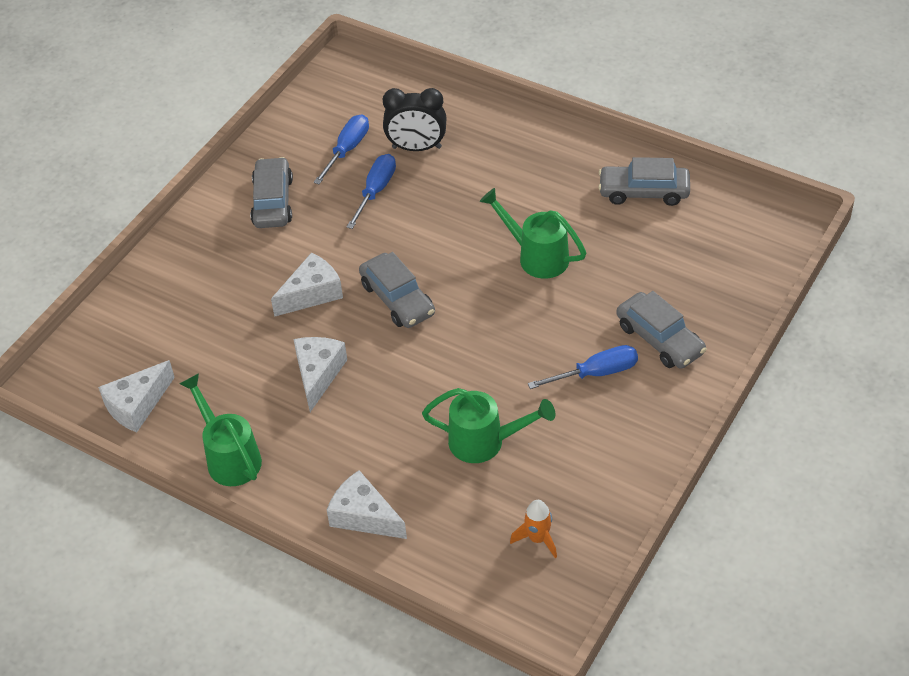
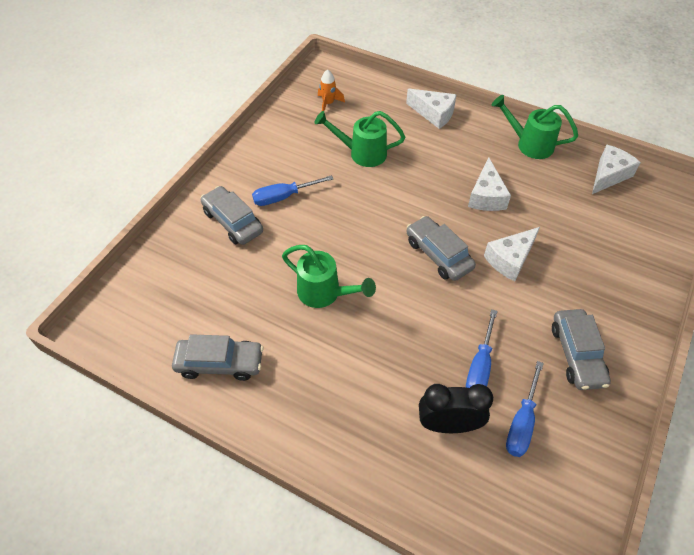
camera: 175 degrees right, 5 degrees up
(230, 457) = (529, 144): green watering can -> green watering can turned 150 degrees clockwise

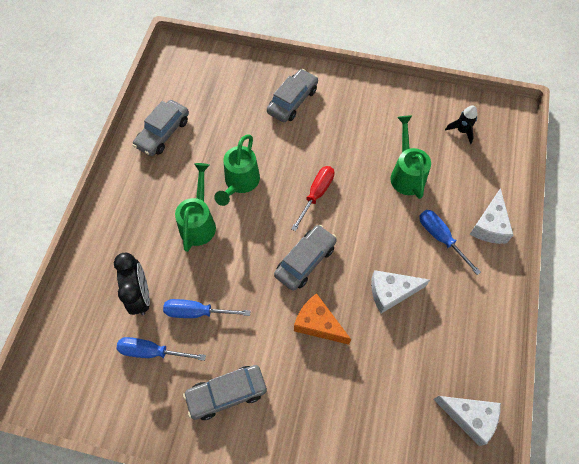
camera: 75 degrees right, 10 degrees up
(220, 363) = (163, 133): grey car -> grey car turned 45 degrees clockwise
(283, 197) = (330, 128): blue screwdriver -> blue screwdriver (440, 238)
(328, 103) = (461, 131): orange rocket -> black rocket
(362, 227) = (316, 194): none -> red screwdriver
(510, 259) = (318, 324): white cheese -> orange cheese
(529, 144) = (484, 327): green watering can -> green watering can (199, 223)

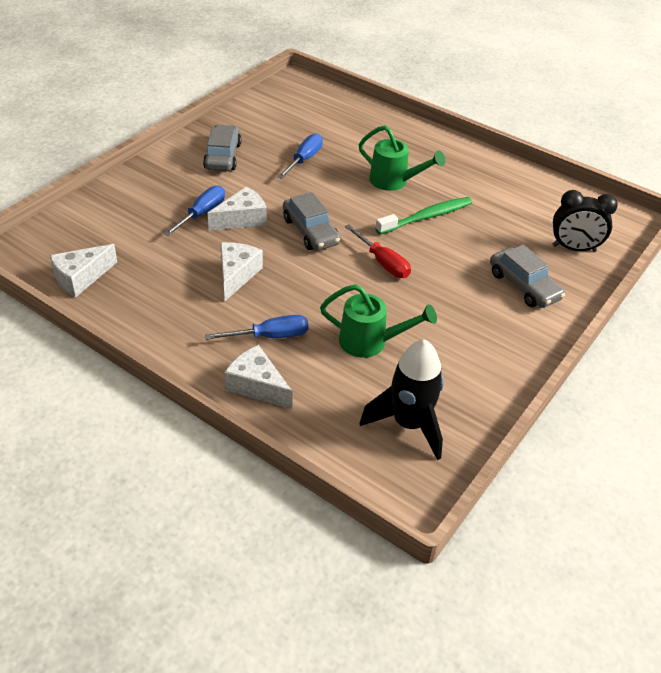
camera: 110 degrees right, 20 degrees down
(141, 296) = (340, 137): black clock -> black clock (574, 248)
(152, 352) = (286, 131): blue screwdriver -> blue screwdriver (202, 213)
(163, 133) = (514, 186): grey car -> none
(240, 183) = (426, 217): green watering can -> green toothbrush
(318, 324) = (242, 219): orange cheese -> white cheese
(461, 131) = (409, 424): black rocket -> black rocket, size x1.96

